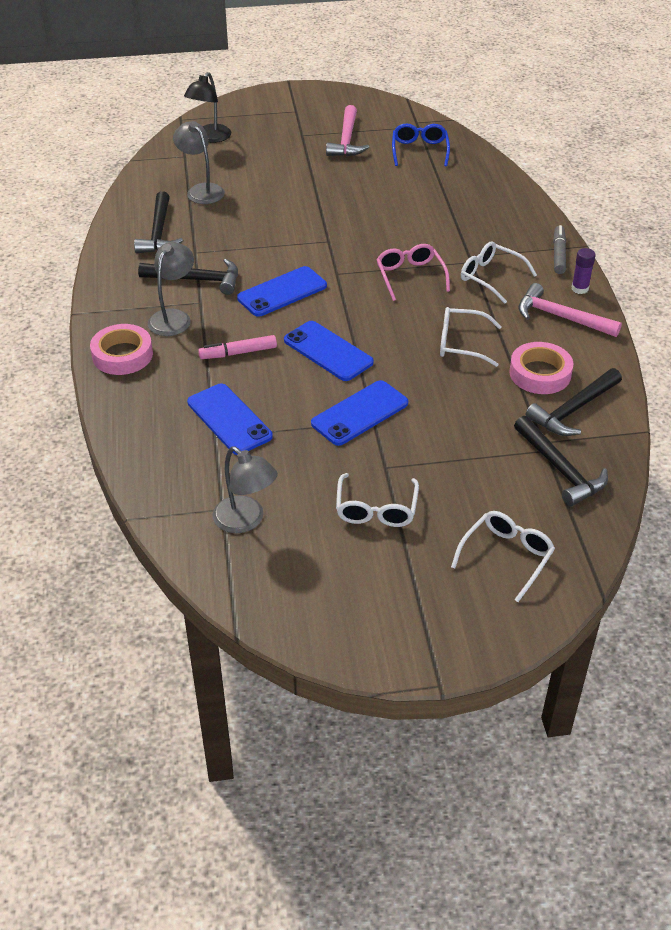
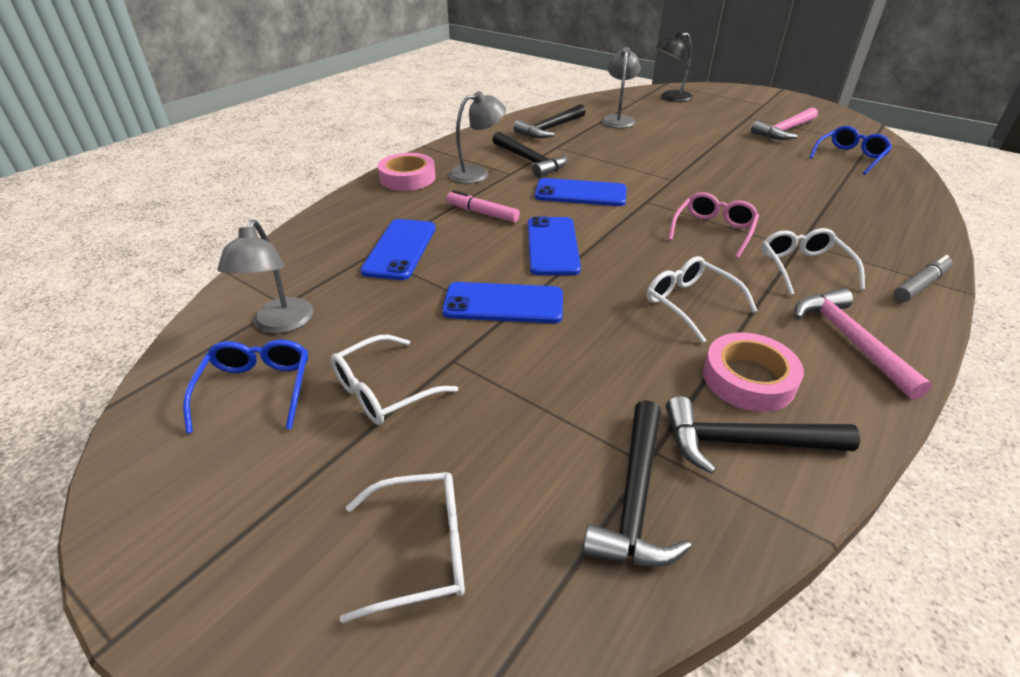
camera: 45 degrees right, 5 degrees down
(305, 561) = (256, 389): none -> blue glasses
(579, 288) = (912, 327): purple glue stick -> none

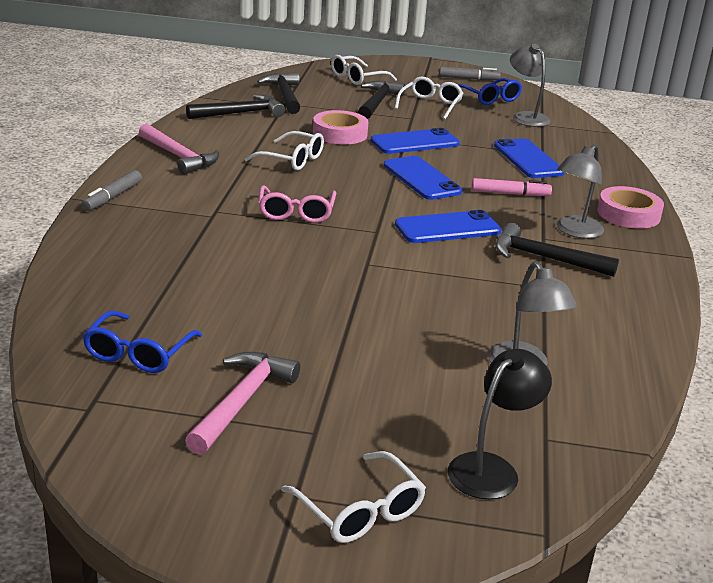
camera: 150 degrees right, 10 degrees down
(188, 477) = (468, 79): none -> grey marker
(550, 129) = (592, 320): black hammer -> black hammer (377, 102)
(748, 379) = (243, 133): pink tape -> pink tape (340, 134)
(803, 267) = (210, 195): white glasses -> white glasses (360, 511)

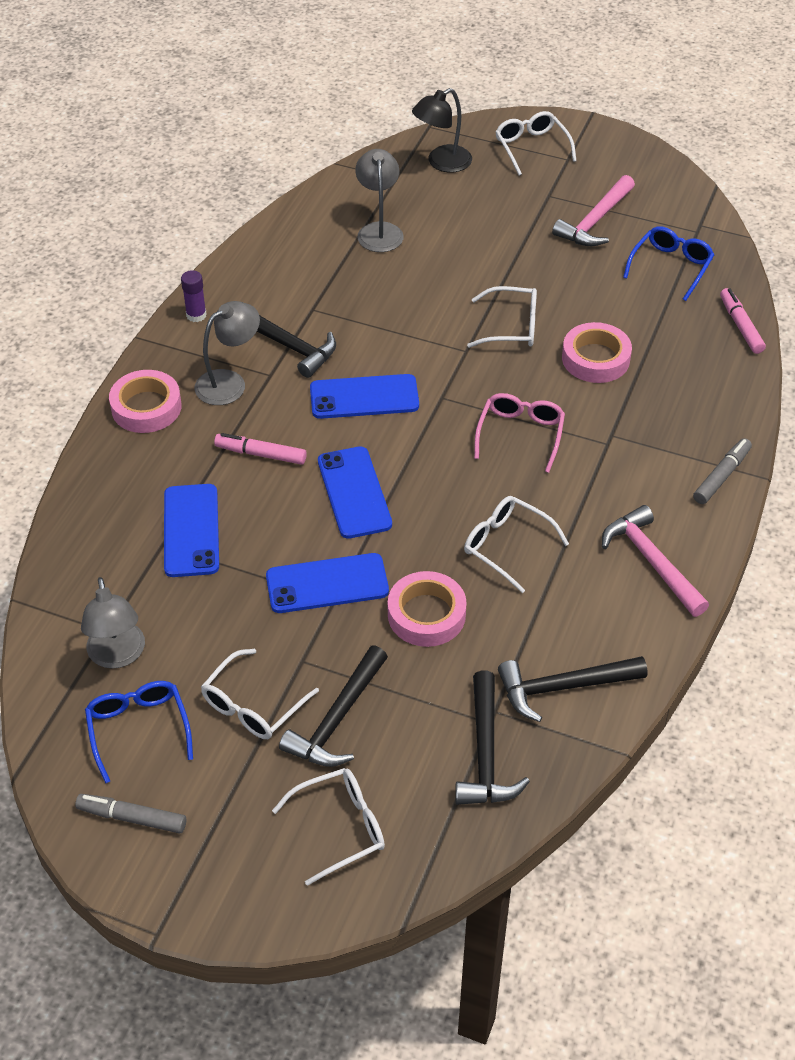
camera: 165 degrees left, 20 degrees up
(62, 300) = (740, 326): none -> pink marker
(231, 264) = (595, 359): none -> pink tape
(325, 284) = (512, 327): none -> white glasses
(653, 275) = (196, 315): none -> purple glue stick

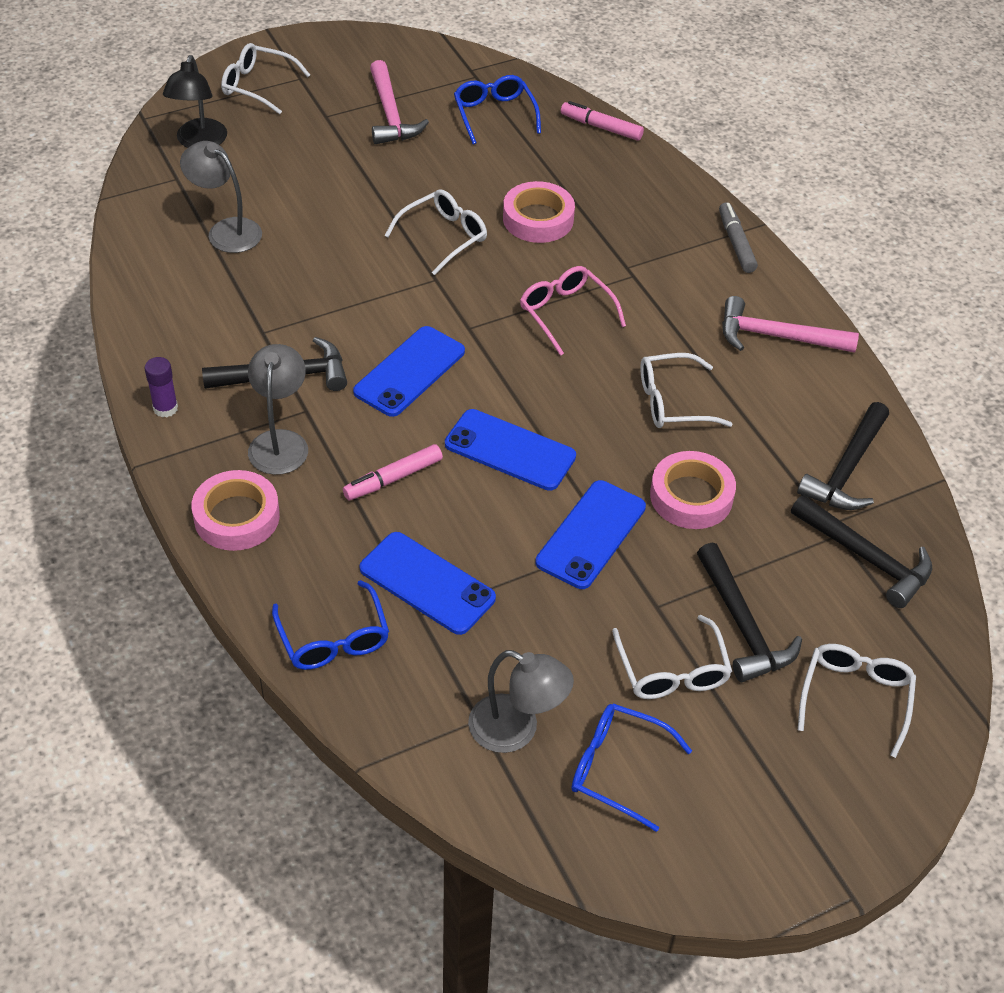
camera: 50 degrees left, 0 degrees up
(98, 518) = (333, 639): none -> blue glasses
(132, 818) = (712, 836): grey marker -> none

